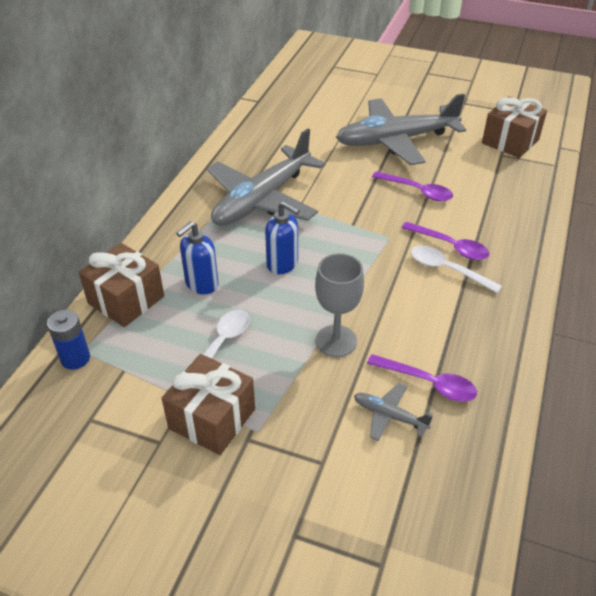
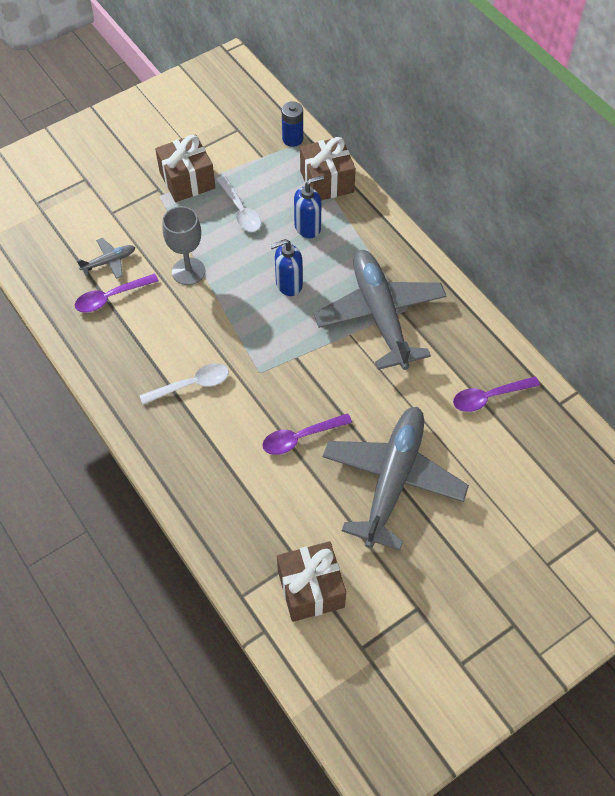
camera: 125 degrees right, 15 degrees up
(201, 284) = (308, 227): blue soap dispenser -> blue soap dispenser turned 75 degrees clockwise
(450, 246) = (213, 407): purple spoon -> purple spoon (489, 397)

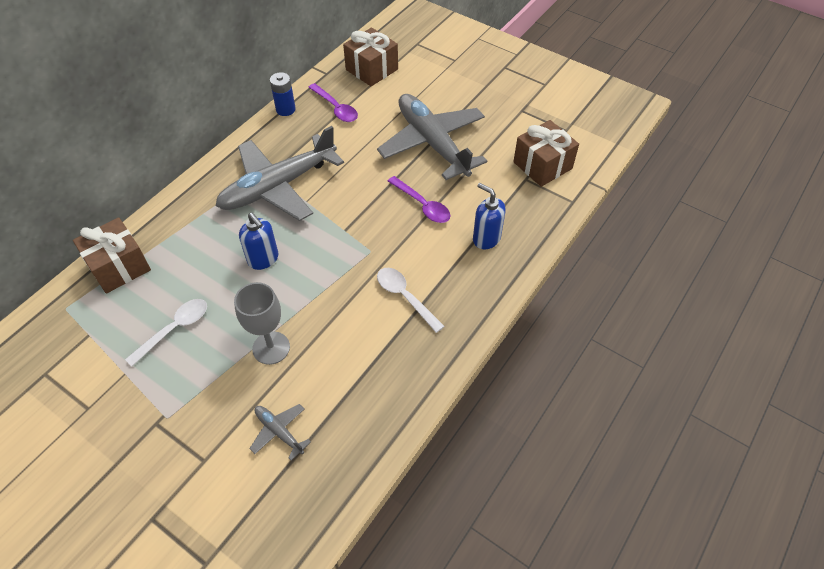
camera: 110 degrees left, 5 degrees down
(111, 297) = (328, 408): purple spoon -> none
(187, 180) = (136, 397): brown gift -> brown gift (371, 69)
(292, 139) = (56, 314): blue battery -> blue battery (285, 109)
(308, 227) = (186, 265): blue soap dispenser -> blue soap dispenser (486, 238)
(392, 480) = (432, 143): grey plane -> grey plane turned 60 degrees clockwise

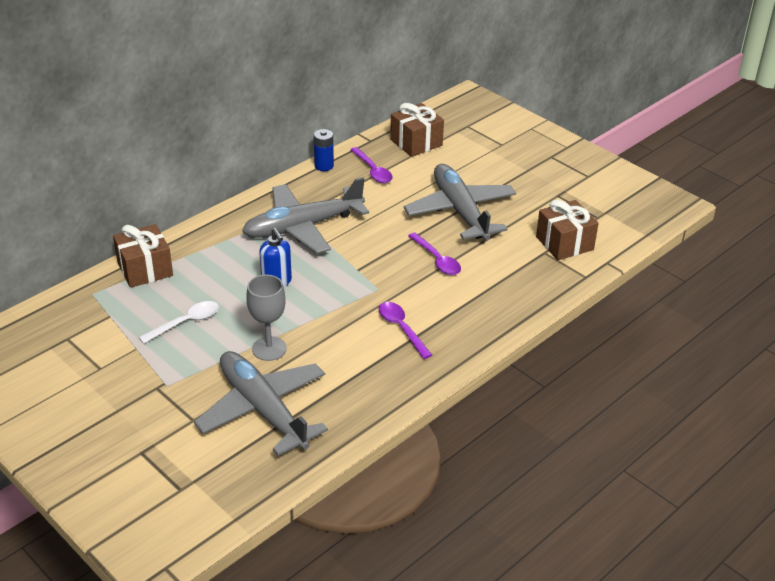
camera: 10 degrees right, 15 degrees down
(279, 432) = (263, 410): grey plane -> grey plane, size x2.39
(405, 297) = (401, 328): white spoon -> purple spoon
(486, 238) = (491, 294): blue soap dispenser -> none

